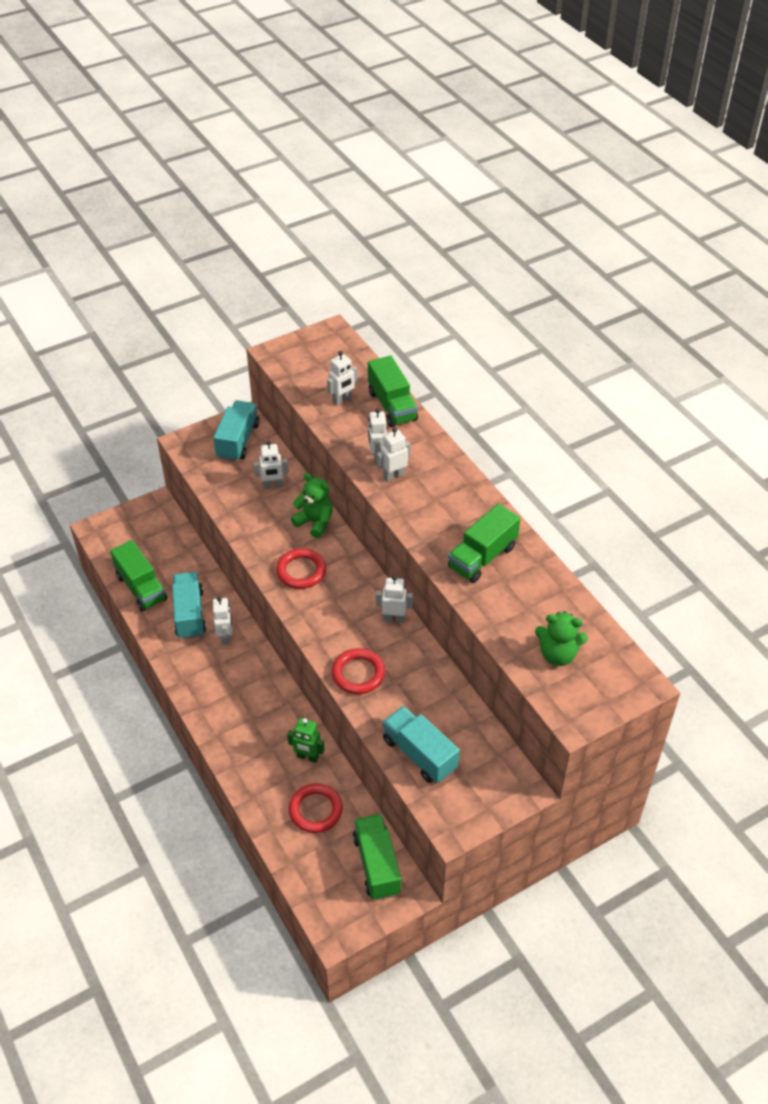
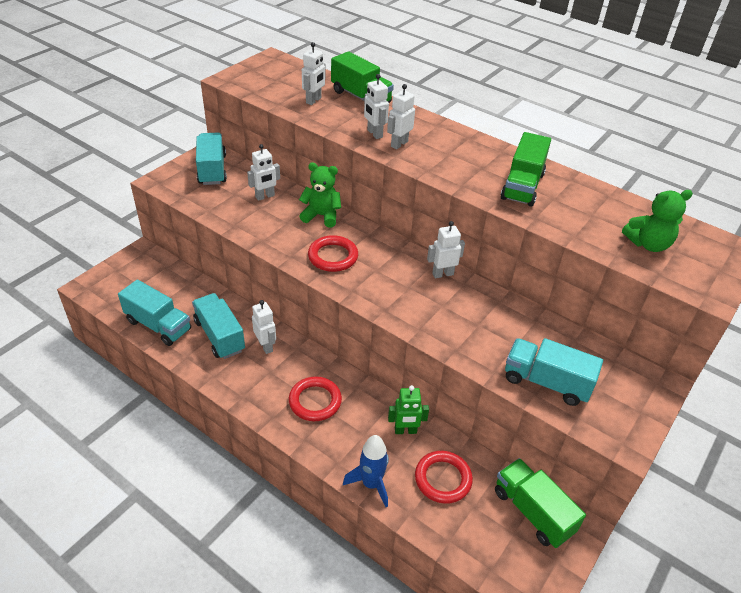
camera: 25 degrees left, 5 degrees down
(141, 587) = (158, 325): green truck -> turquoise truck
(252, 793) = (371, 484): none -> blue rocket
(358, 674) = (441, 328): red ring -> red ring (315, 401)

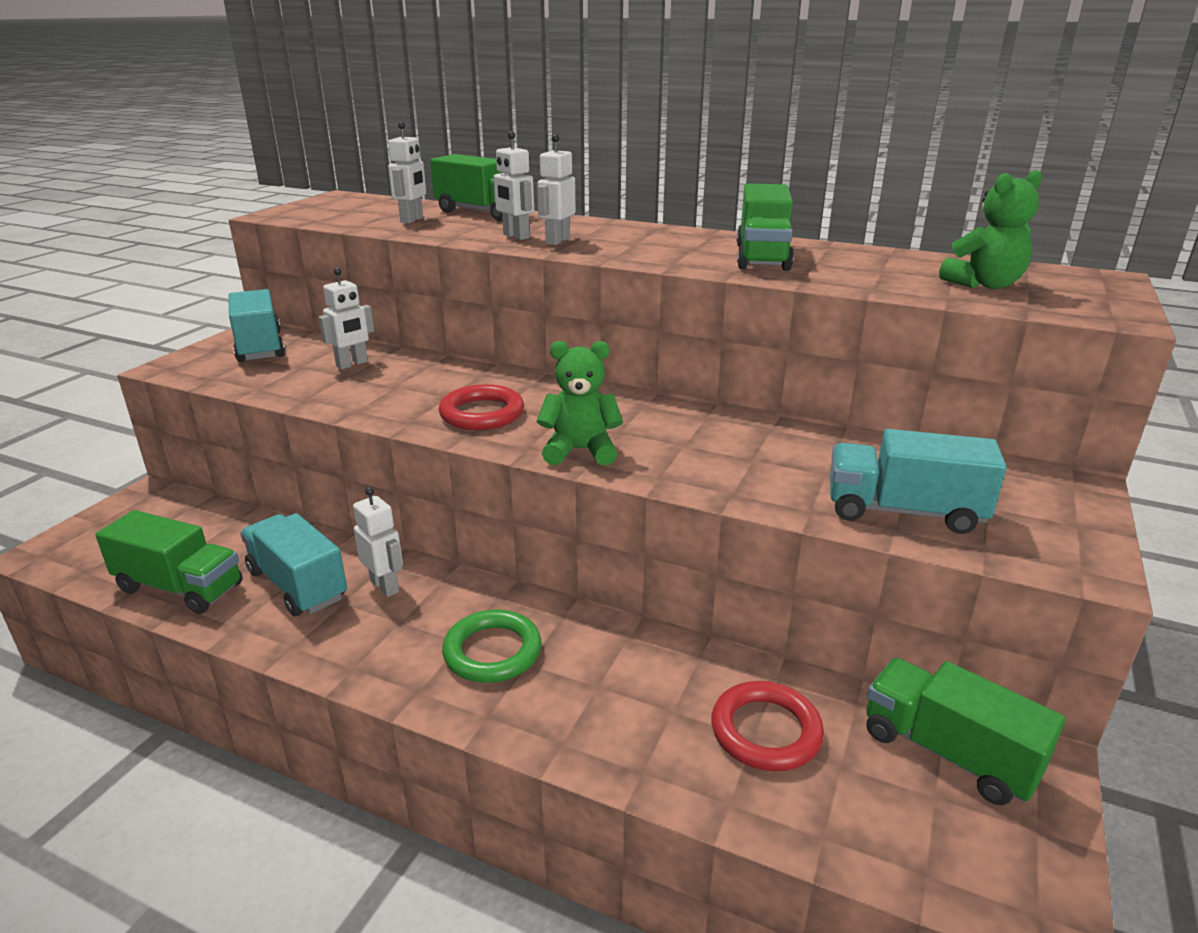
camera: 10 degrees left, 15 degrees down
(158, 325) = (180, 587): turquoise truck -> green truck
(315, 401) = (492, 651): red ring -> green ring
(321, 216) = (450, 373): green teddy bear -> green teddy bear (580, 451)
(371, 484) = (637, 766): blue rocket -> none
(405, 431) = (669, 667): green robot -> none
(442, 274) = (667, 411): white robot -> none

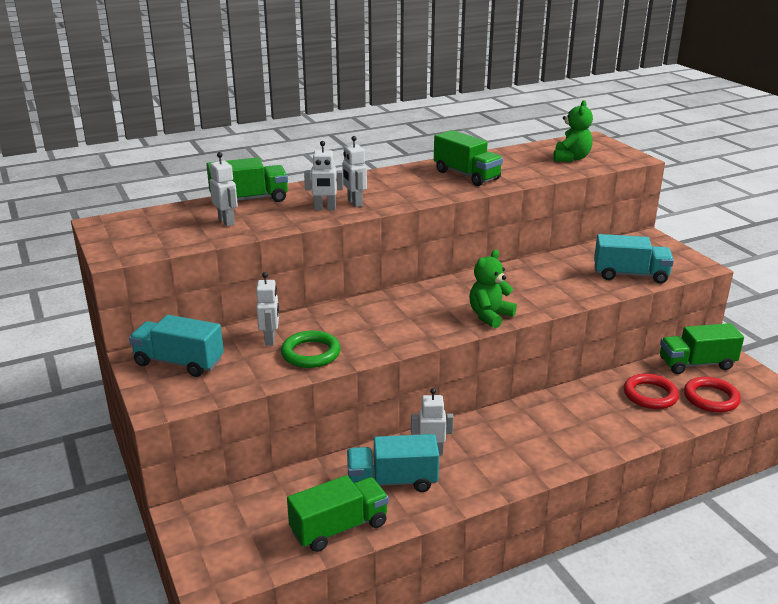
camera: 50 degrees left, 0 degrees up
(482, 413) = (409, 325): red ring -> red ring (711, 398)
(492, 651) = (527, 439): green ring -> green ring (311, 353)
(903, 511) = (630, 275): turquoise truck -> turquoise truck turned 135 degrees counterclockwise

